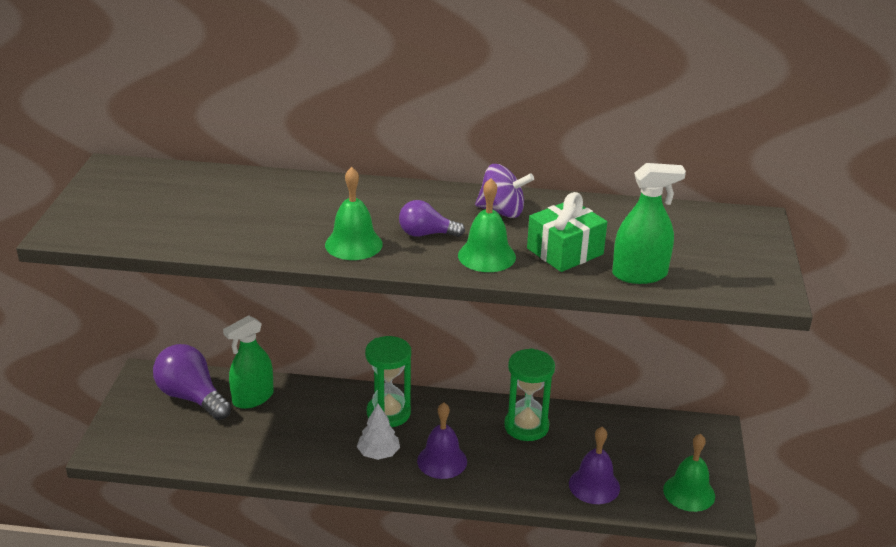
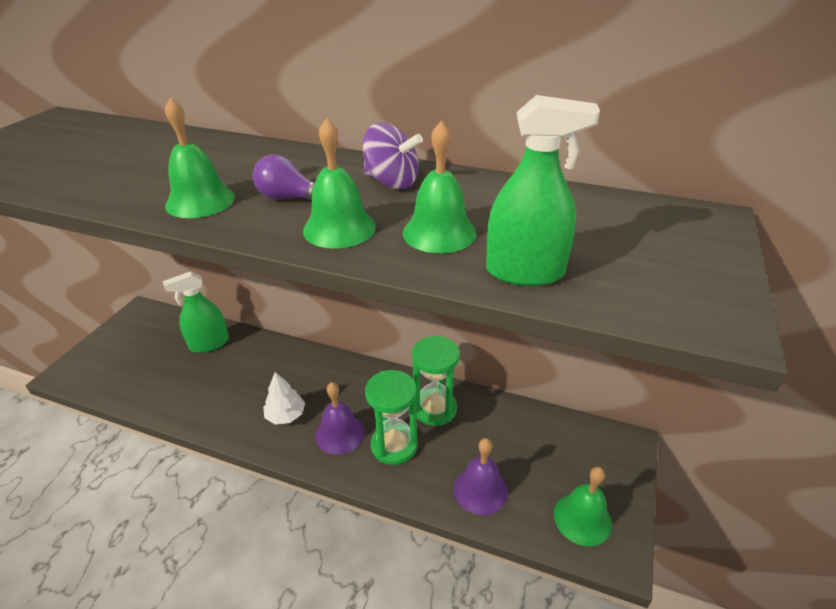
camera: 15 degrees right, 5 degrees up
(192, 397) = (162, 336): purple light bulb -> none
(388, 413) = (314, 375): green hourglass -> green hourglass (394, 445)
(565, 251) = (439, 232): green gift -> green bell

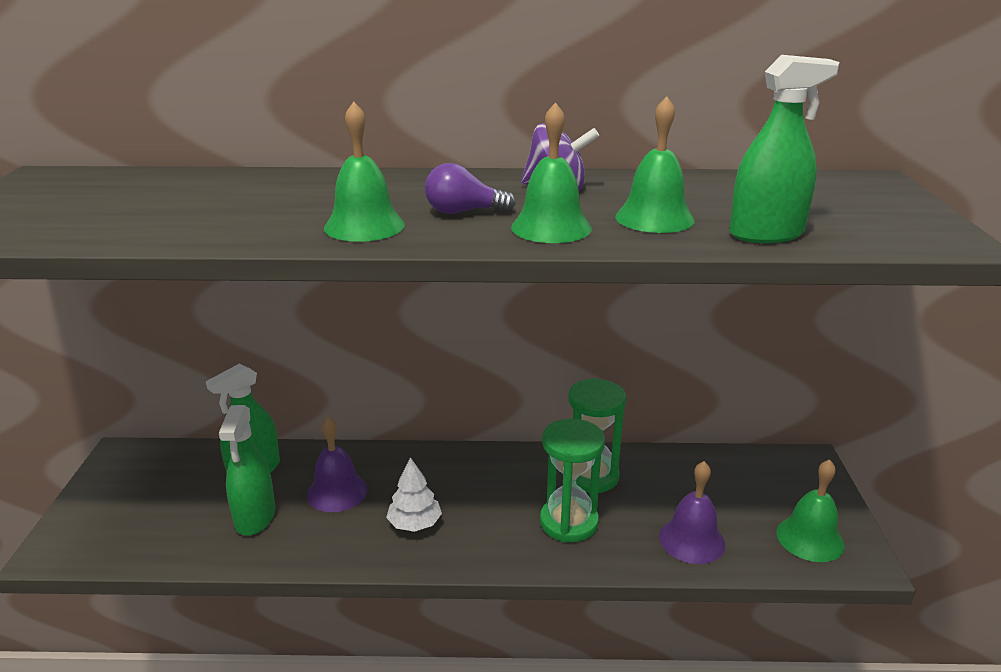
camera: 20 degrees left, 10 degrees down
(189, 381) = (255, 517): none -> green spray bottle
(340, 433) = (496, 526): purple bell -> purple bell (337, 492)

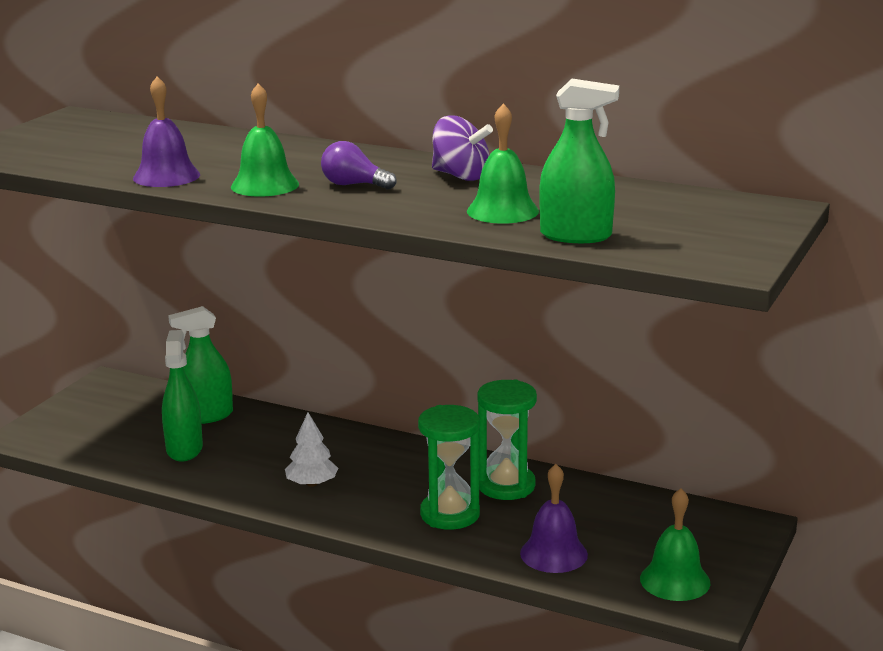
camera: 25 degrees right, 5 degrees down
(255, 517) = (184, 449): green spray bottle -> green spray bottle turned 150 degrees clockwise
(337, 492) = (264, 446): purple bell -> purple bell (166, 176)
(551, 227) = (405, 206): green bell -> none

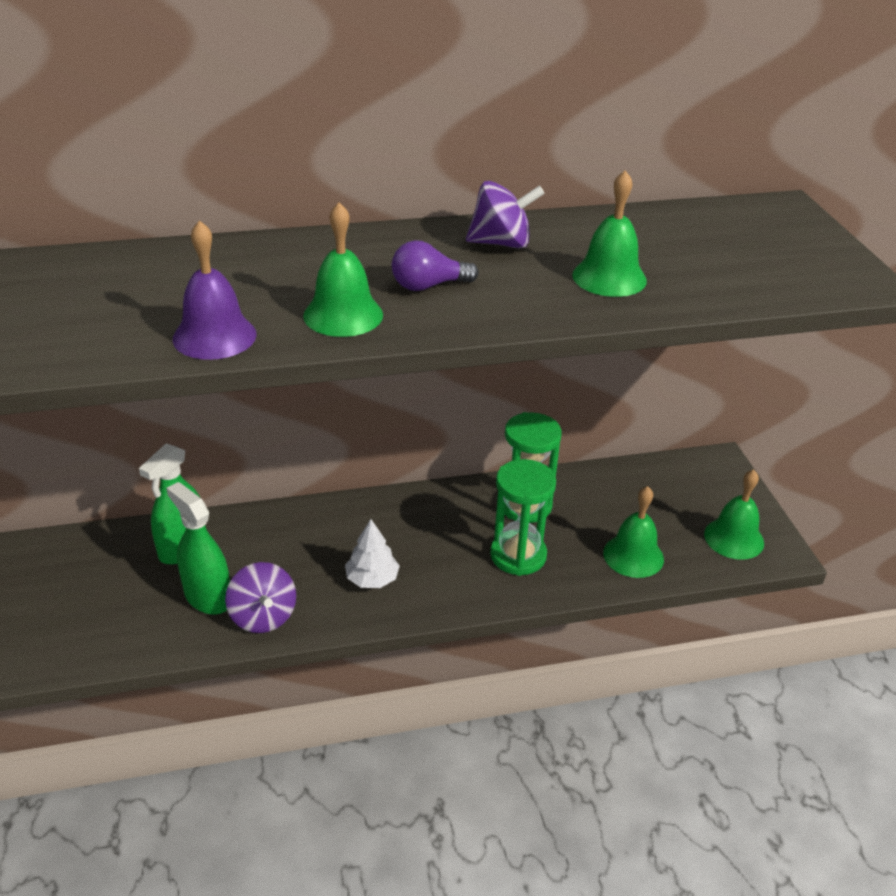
camera: 40 degrees left, 15 degrees up
(205, 474) = (263, 616): none -> purple spinning top
(553, 553) = (633, 555): purple bell -> green bell
(575, 236) = (713, 289): green spray bottle -> none

